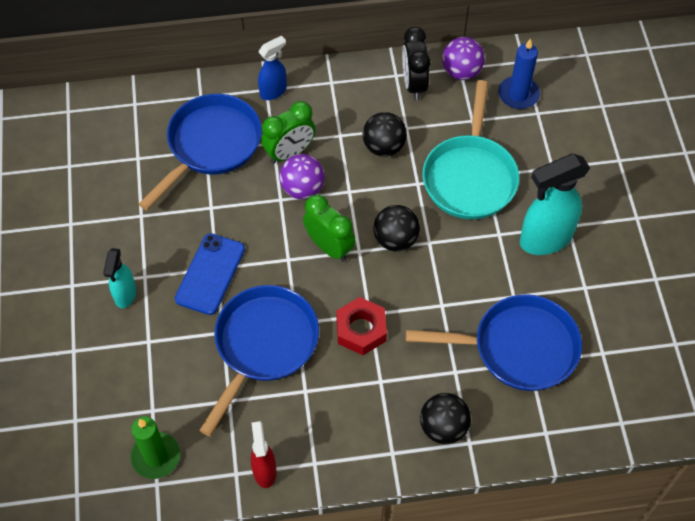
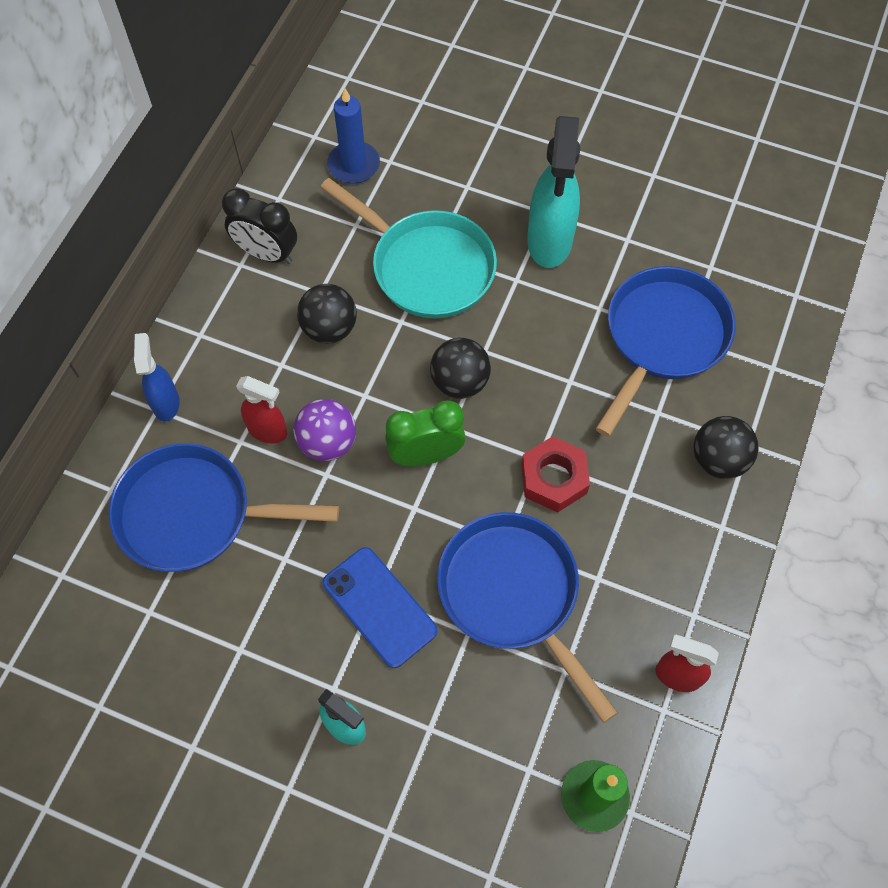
camera: 60 degrees left, 5 degrees up
(211, 145) = (193, 514): blue pan -> blue pan turned 60 degrees counterclockwise
(289, 153) = (268, 431): green clock -> red spray bottle
(461, 72) = (284, 200): purple ball -> none

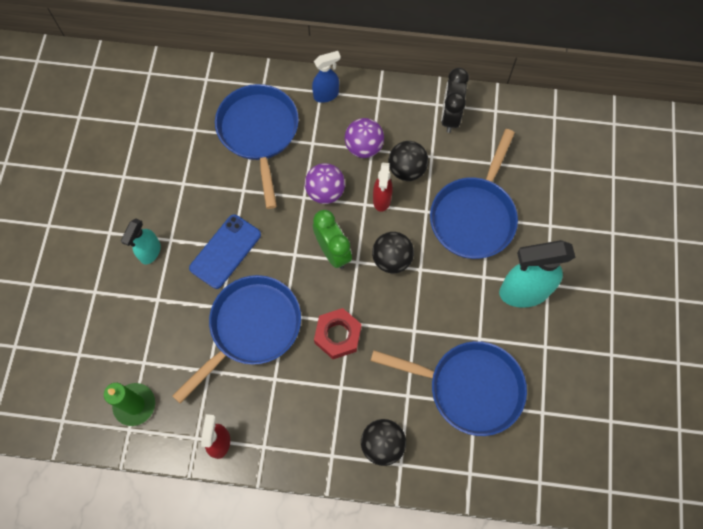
camera: 75 degrees right, 5 degrees up
(268, 431) = (324, 156): red spray bottle -> red spray bottle (381, 200)
(274, 374) = (364, 147): none -> purple ball
(354, 165) = (540, 148): blue candle -> none
(427, 267) = (474, 216): turquoise pan -> blue pan

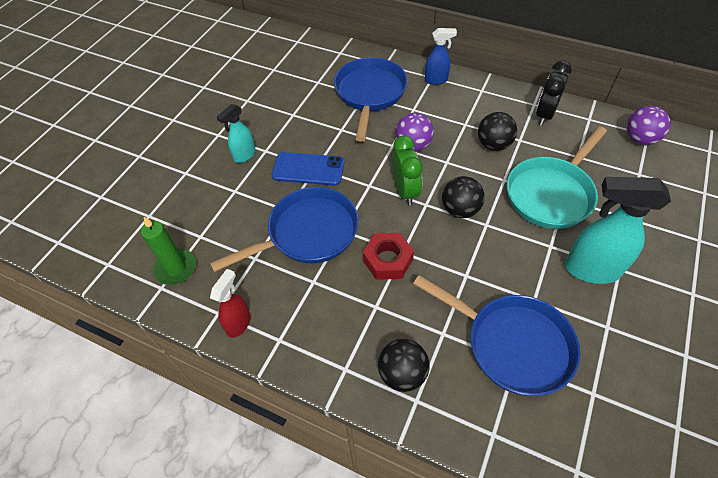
camera: 20 degrees right, 15 degrees down
(225, 251) = (308, 169): blue phone -> blue phone turned 45 degrees clockwise
(364, 147) = (458, 121): purple ball -> purple ball (640, 139)
(381, 200) = (463, 162): red spray bottle -> none
(474, 216) = (551, 194): blue pan -> turquoise pan

